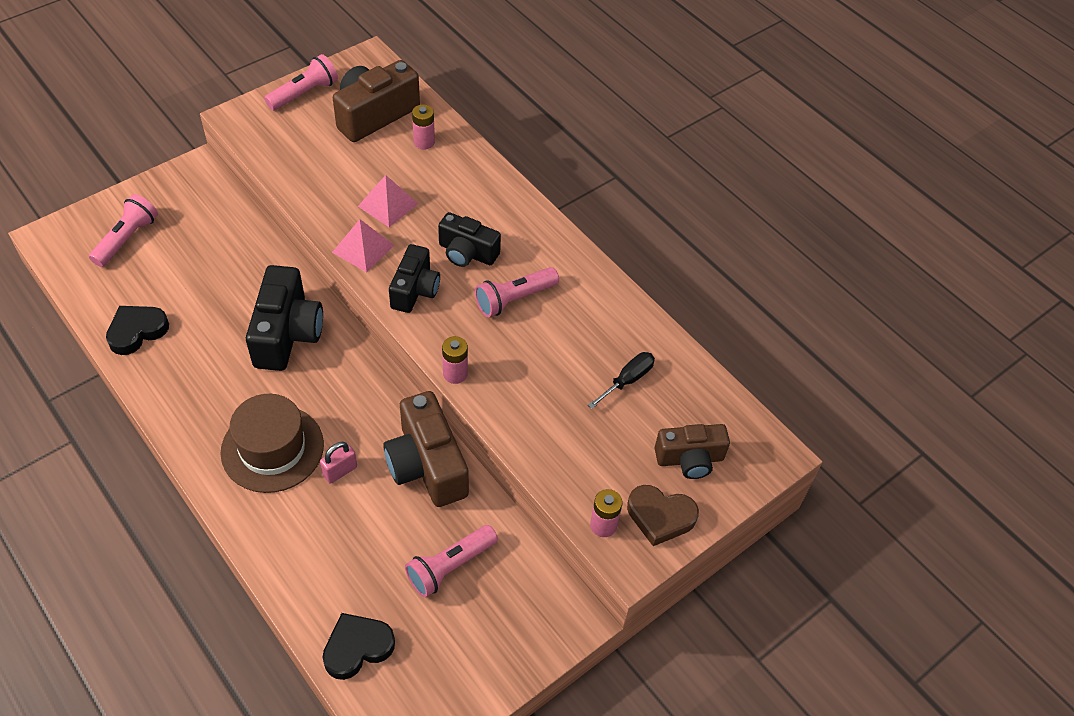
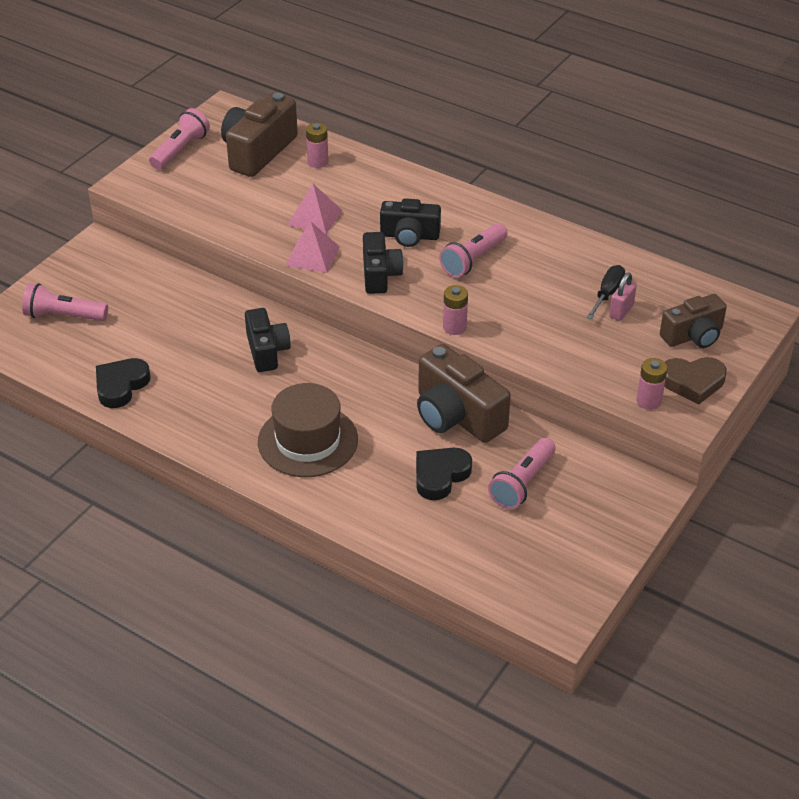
camera: 15 degrees left, 10 degrees down
(127, 239) = (63, 316): pink flashlight -> pink flashlight turned 90 degrees counterclockwise
(287, 334) = (267, 351): black camera -> black camera, size x0.65
(340, 471) = (381, 441): pink padlock -> pink padlock (621, 311)
(357, 647) = (476, 564): black heart -> black heart (440, 475)

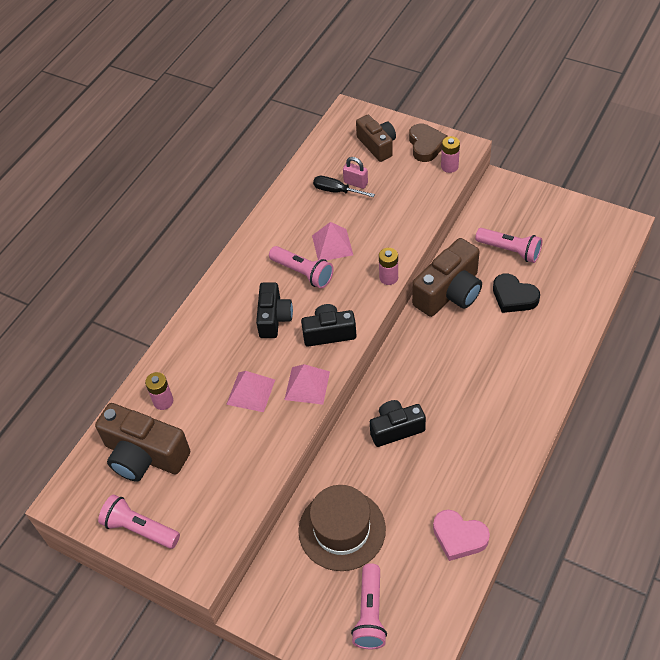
camera: 90 degrees left, 10 degrees up
(121, 386) = (459, 537): black heart -> pink heart
(308, 441) = (496, 383): brown hat -> brown hat (342, 529)
(514, 285) = (332, 245): none -> pink pyramid

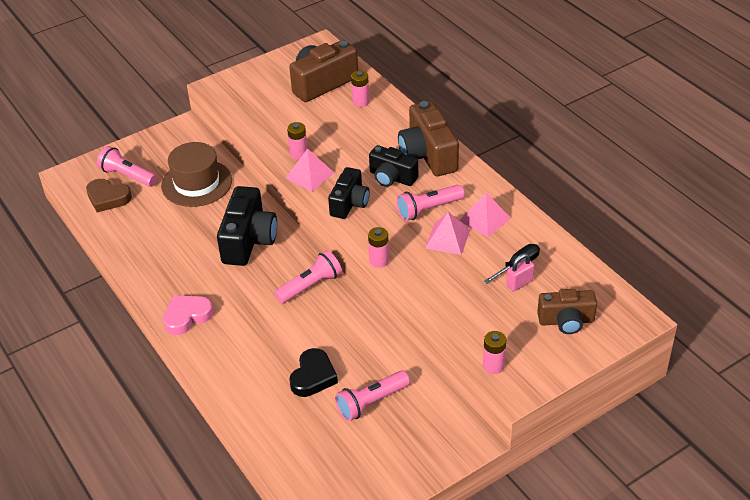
camera: 115 degrees right, 10 degrees down
(139, 529) = (268, 69): pink flashlight -> pink flashlight (310, 286)
(250, 392) = (330, 145): pink pyramid -> pink pyramid (485, 219)
(280, 412) = (299, 154): none -> pink battery
(396, 429) = (248, 240): black camera -> black camera, size x1.55
(426, 145) = (540, 360): brown heart -> brown heart (108, 198)
(449, 292) = (355, 332): brown camera -> brown camera (428, 155)
(459, 537) = (133, 239): pink heart -> pink heart (187, 316)
(513, 297) = (313, 376): black heart -> black heart turned 135 degrees clockwise

